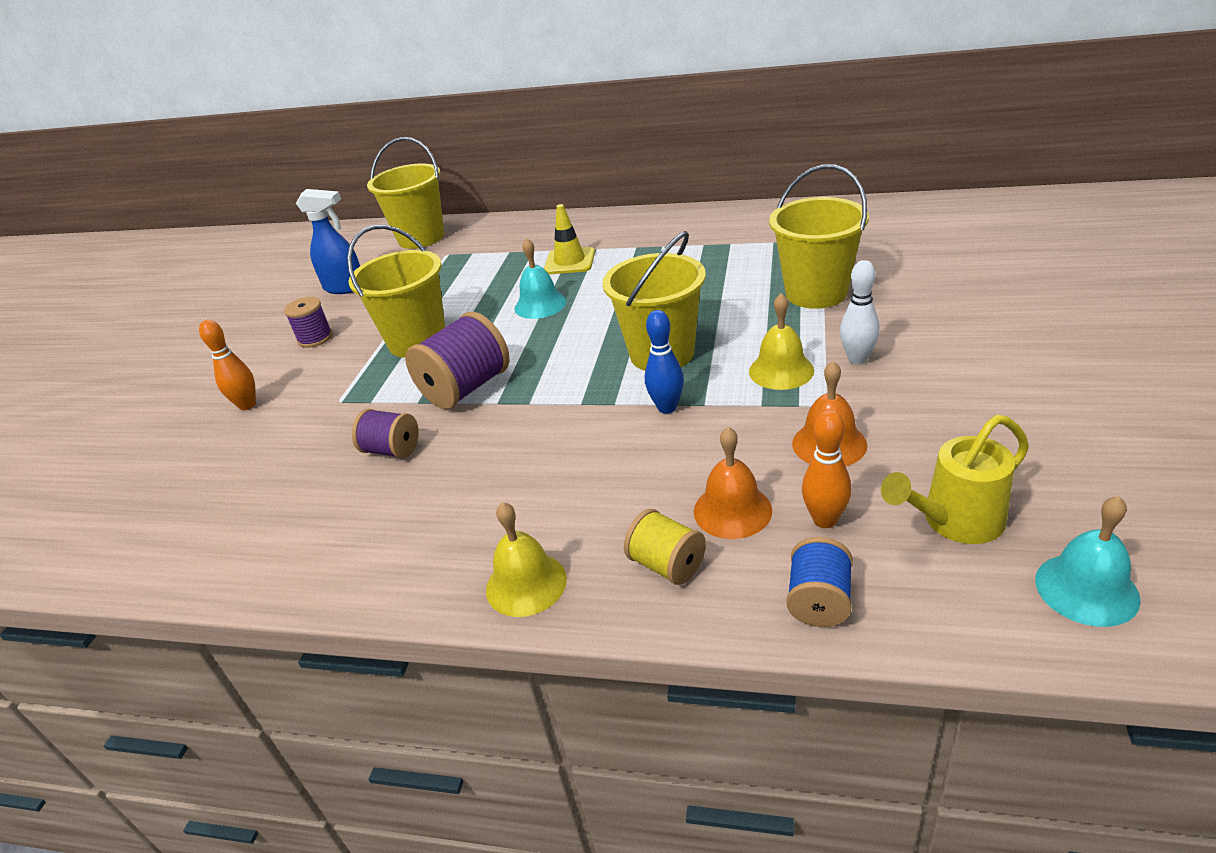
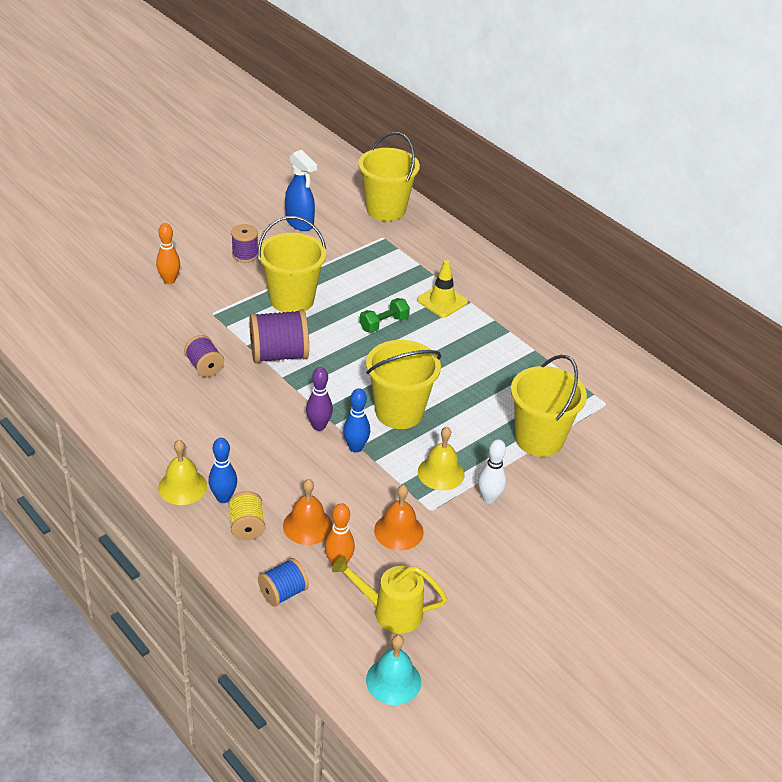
camera: 30 degrees right, 5 degrees up
(540, 305) = (384, 324): turquoise bell -> green dumbbell
(594, 557) = (223, 498): none -> blue bowling pin
(600, 416) = (318, 426): none -> purple bowling pin

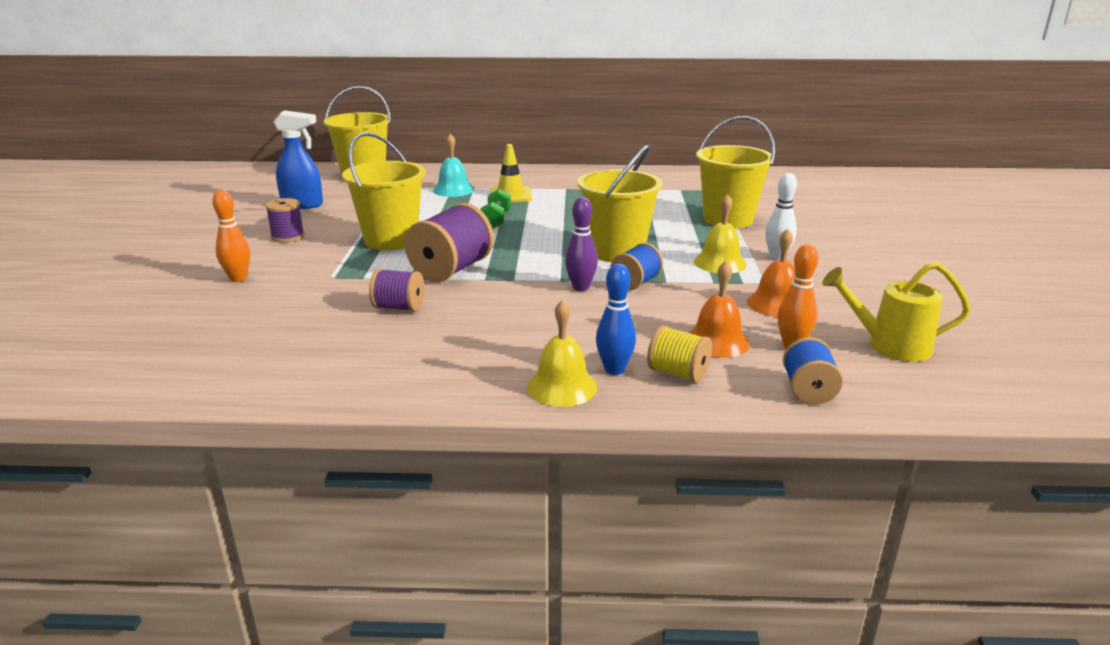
camera: 45 degrees left, 15 degrees down
(355, 447) = (636, 283): blue bowling pin -> blue spool
(390, 611) = (889, 345): yellow watering can -> yellow watering can turned 45 degrees clockwise
(393, 681) = (997, 379): turquoise bell -> turquoise bell (453, 190)

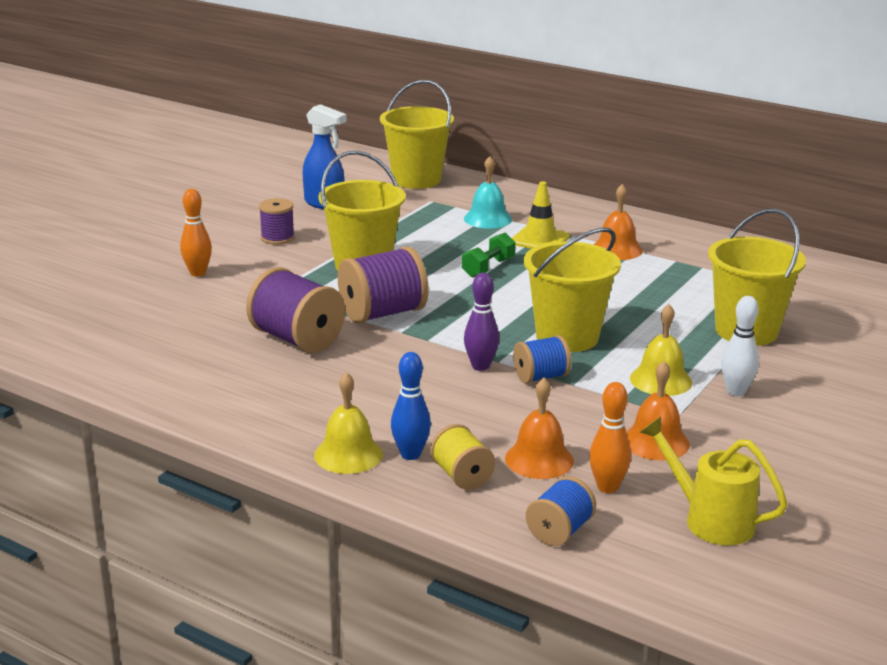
camera: 30 degrees right, 0 degrees up
(398, 307) = (297, 339): purple spool -> purple spool, size x1.70
(573, 190) = (617, 249): none -> orange bell

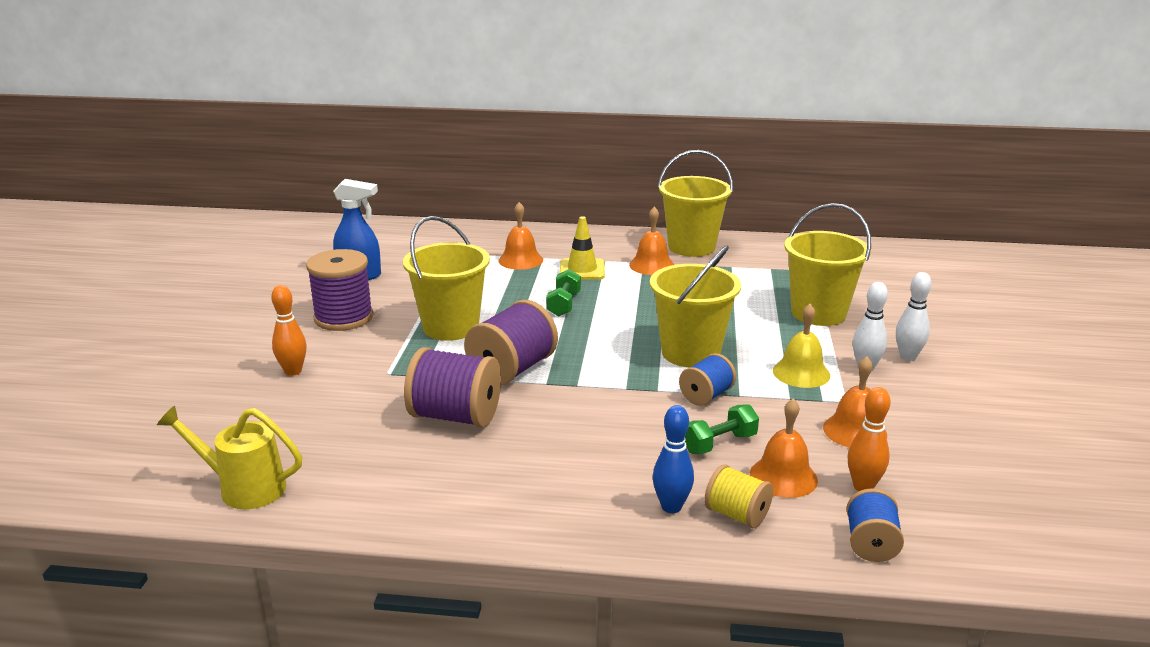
camera: 25 degrees left, 0 degrees up
(277, 238) = (343, 318): purple spool -> purple spool, size x1.70
(348, 454) = (615, 525): yellow bell -> none
(416, 180) = (425, 237): yellow bucket -> yellow bucket (691, 247)
(480, 366) = (647, 399): purple bowling pin -> none
(487, 219) = (520, 260): turquoise bell -> orange bell
(509, 418) = (719, 443): none -> green dumbbell
(710, 520) = (968, 492): yellow watering can -> yellow watering can (243, 488)
(796, 392) = (907, 357): none -> white bowling pin

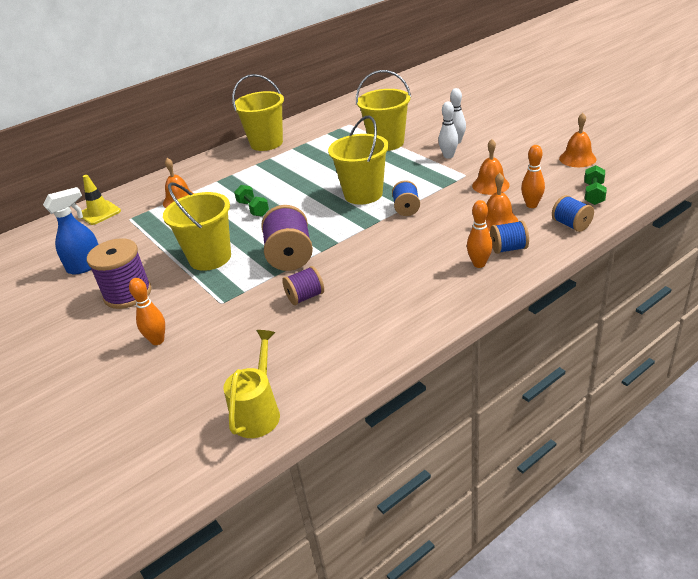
camera: 40 degrees left, 10 degrees up
(243, 488) = (258, 412): yellow watering can -> yellow watering can turned 135 degrees clockwise
(455, 416) = (305, 297): purple spool -> purple spool, size x0.59
(582, 270) = (228, 186): yellow traffic cone -> yellow traffic cone (99, 213)
(651, 265) = (262, 163): orange bell -> orange bell (577, 158)
(671, 507) = (479, 264): blue bowling pin -> orange bowling pin
(719, 443) = (449, 225): green dumbbell -> green dumbbell (593, 194)
(736, 515) = (508, 248): yellow spool -> blue spool
(801, 373) = (427, 174): yellow bell -> none

